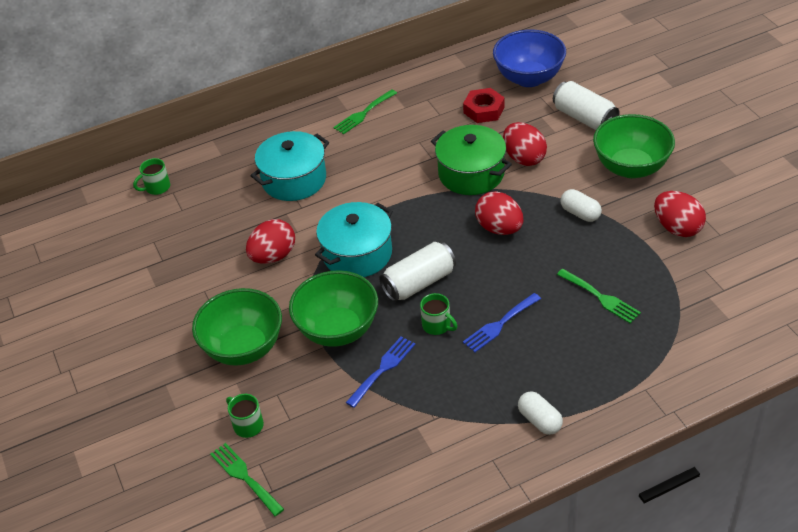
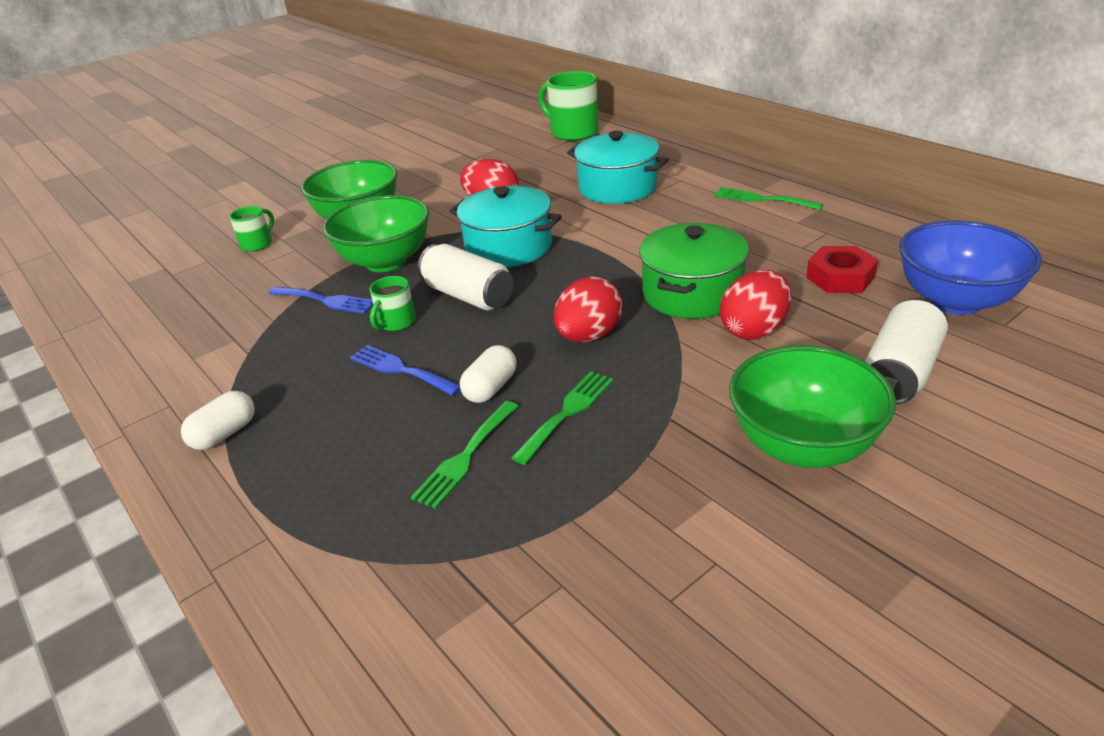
camera: 75 degrees right, 10 degrees down
(157, 187) = (573, 132): green mug -> green mug, size x1.85
(244, 477) = (193, 257): green fork -> green fork (567, 412)
(580, 213) = (653, 405): white capsule -> white capsule (490, 388)
(677, 228) = (664, 530): red egg -> none

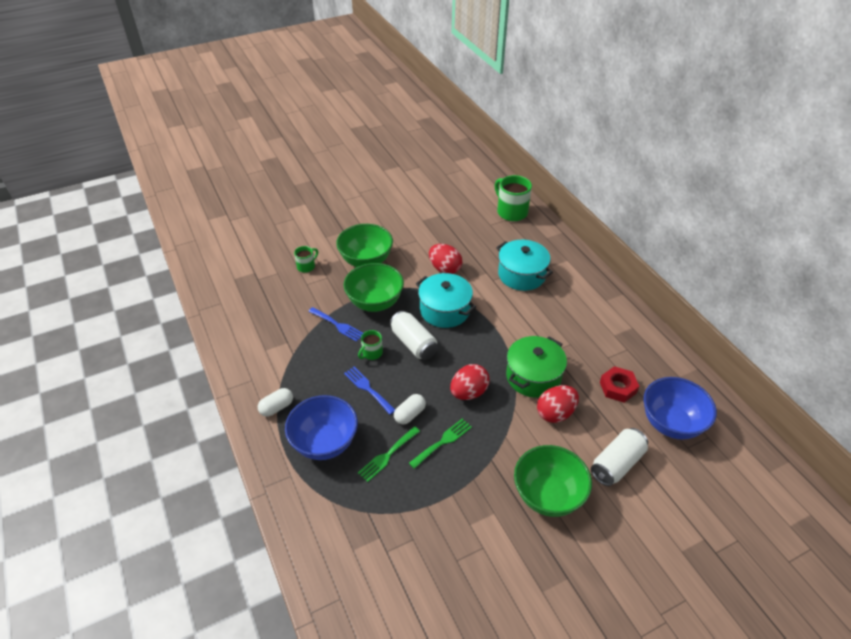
camera: 10 degrees right, 10 degrees up
(332, 466) = (324, 443): none -> blue bowl
(762, 199) = (602, 310): green fork -> none

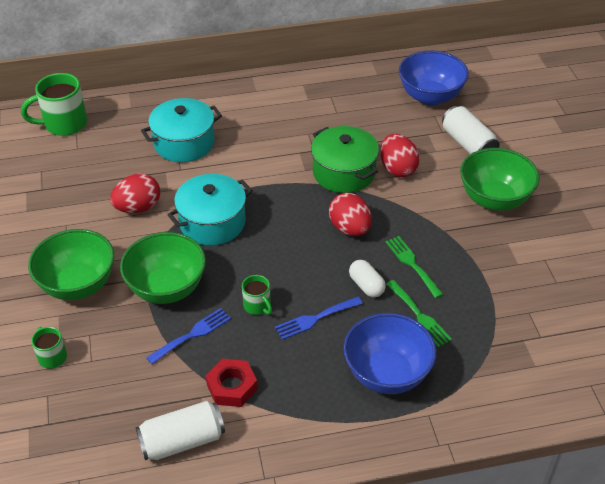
camera: 75 degrees left, 0 degrees up
(277, 407) = (317, 420): white capsule -> none
(413, 343) = (257, 262): white can -> white can (182, 441)
(618, 387) = (378, 117): red nut -> red nut (232, 387)

